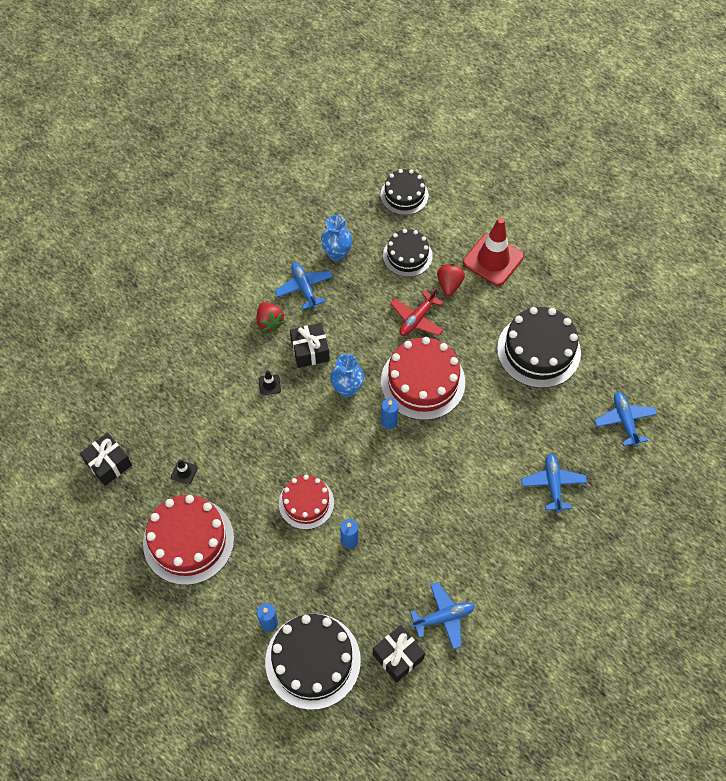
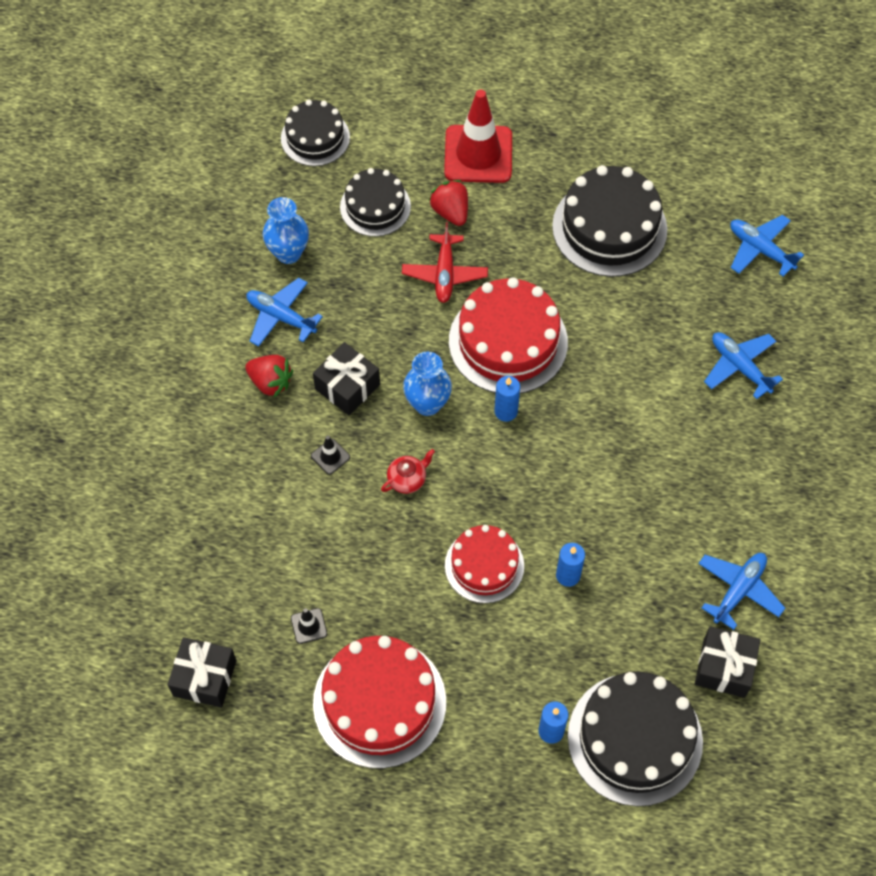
camera: 35 degrees left, 0 degrees up
(302, 425) = (407, 479): none -> red teapot

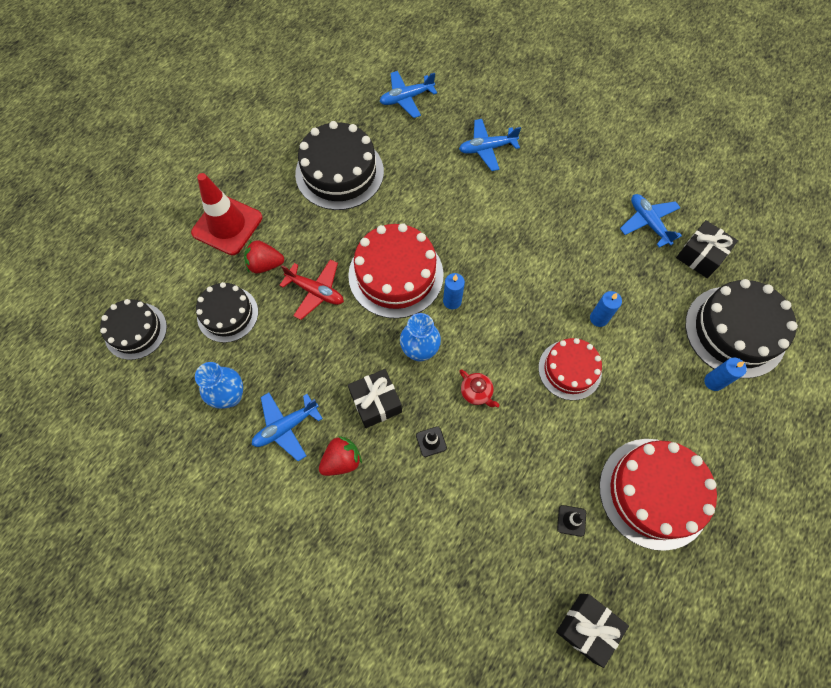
camera: 65 degrees left, 5 degrees up
(407, 479) = (476, 392): red teapot -> red teapot turned 150 degrees clockwise

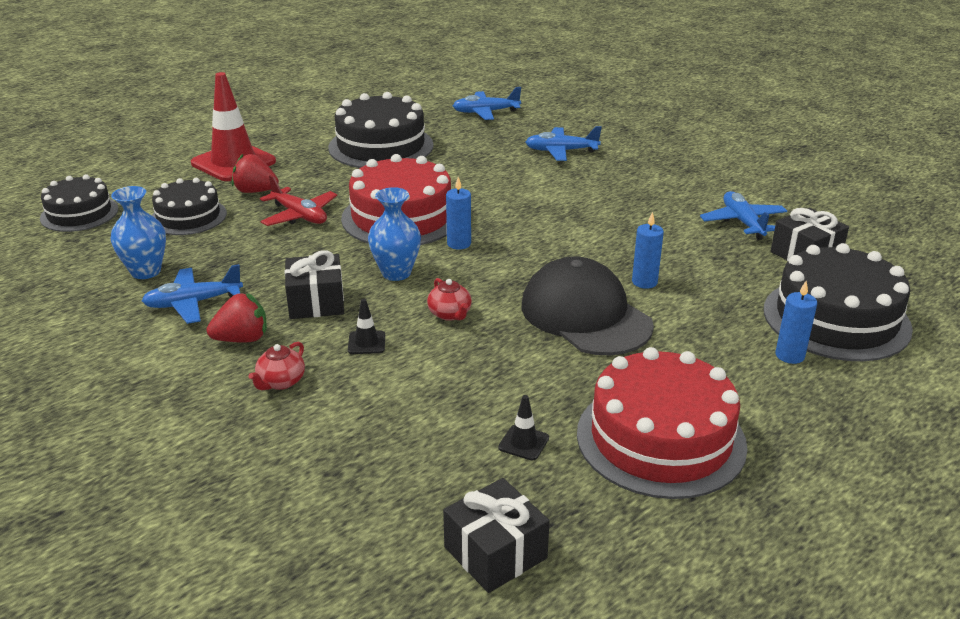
camera: 15 degrees right, 35 degrees down
(390, 501) = (280, 382): none -> red teapot
(569, 370) = (585, 315): red cake -> black cap

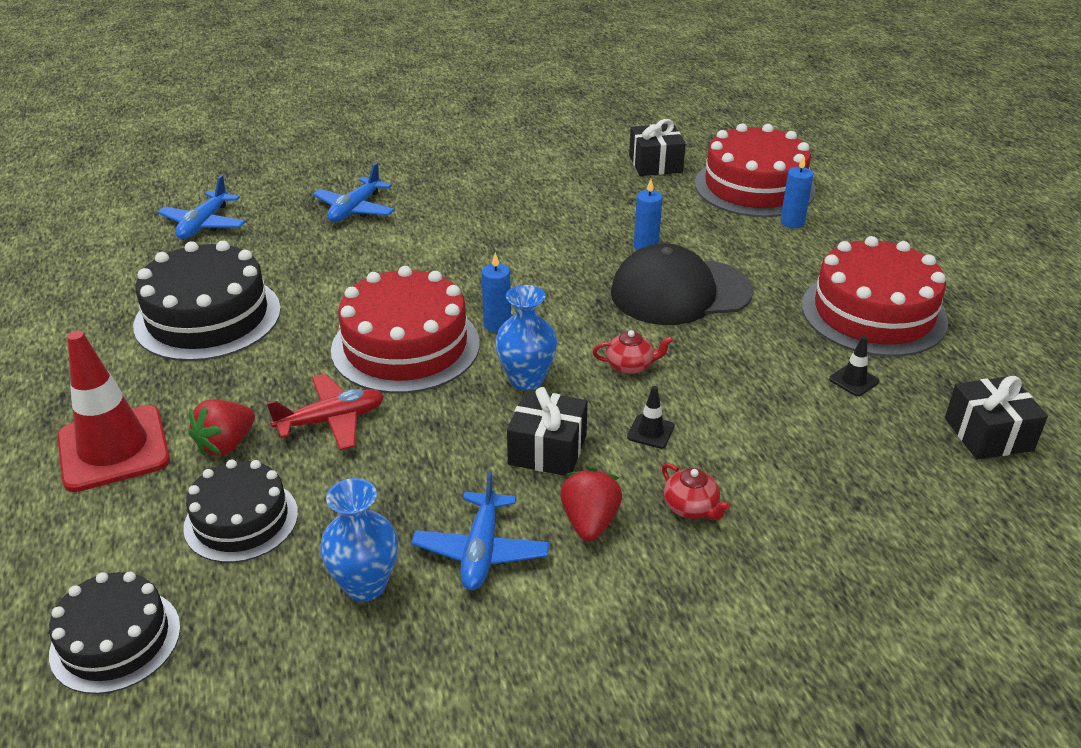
camera: 65 degrees left, 5 degrees up
(743, 222) = (583, 170): blue plane -> none
(836, 319) = (754, 187): black cake -> red cake

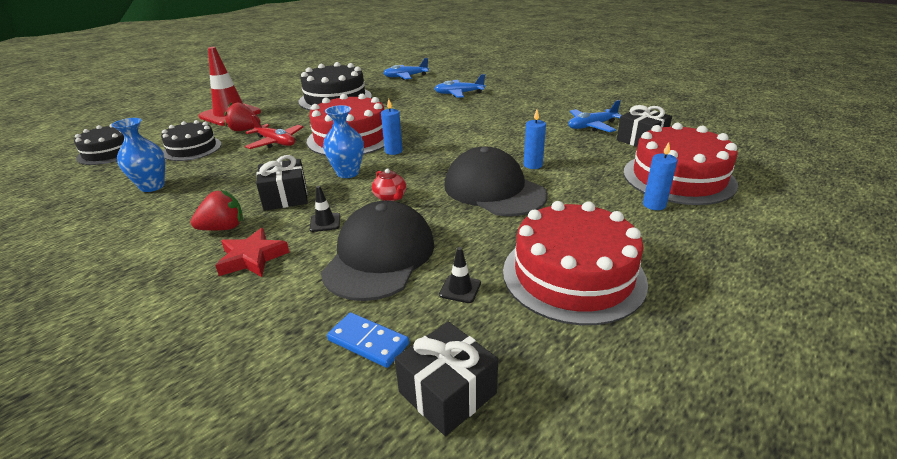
camera: 60 degrees right, 5 degrees down
(481, 551) = (186, 205): blue plane -> blue plane (592, 126)
(691, 508) = (252, 258): red teapot -> red star
(760, 411) = (379, 256): none -> black cap
(902, 459) = (368, 342): none -> blue domino

